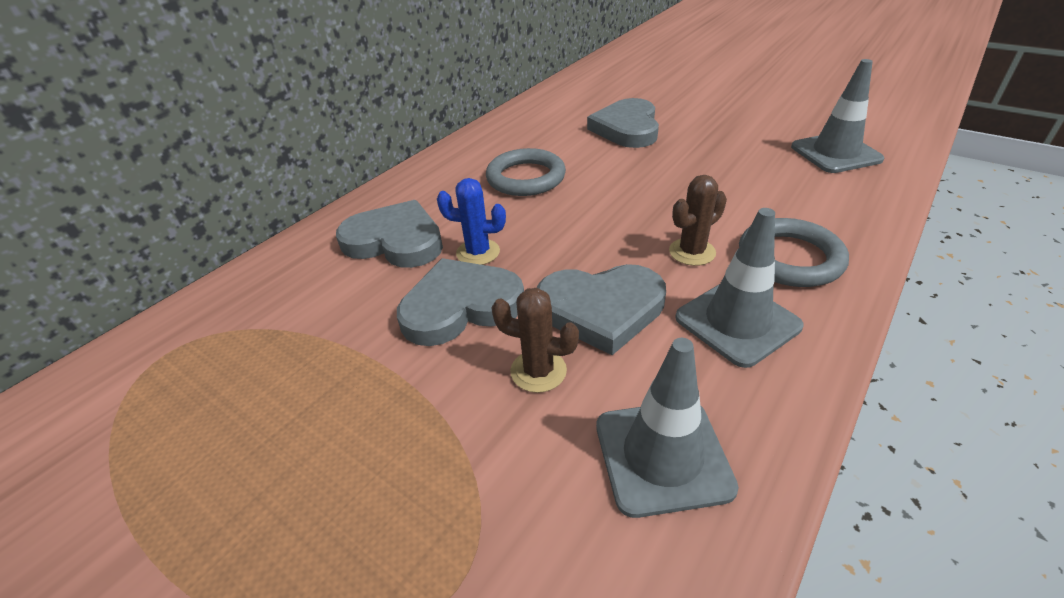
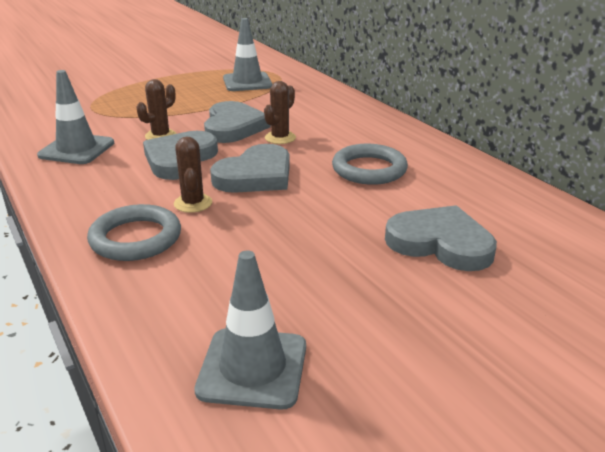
camera: 110 degrees right, 10 degrees down
(395, 241) = (321, 119): grey heart -> grey heart (256, 175)
(478, 252) = (280, 138): blue cactus -> brown cactus
(737, 322) = (114, 194): grey traffic cone -> grey traffic cone (247, 82)

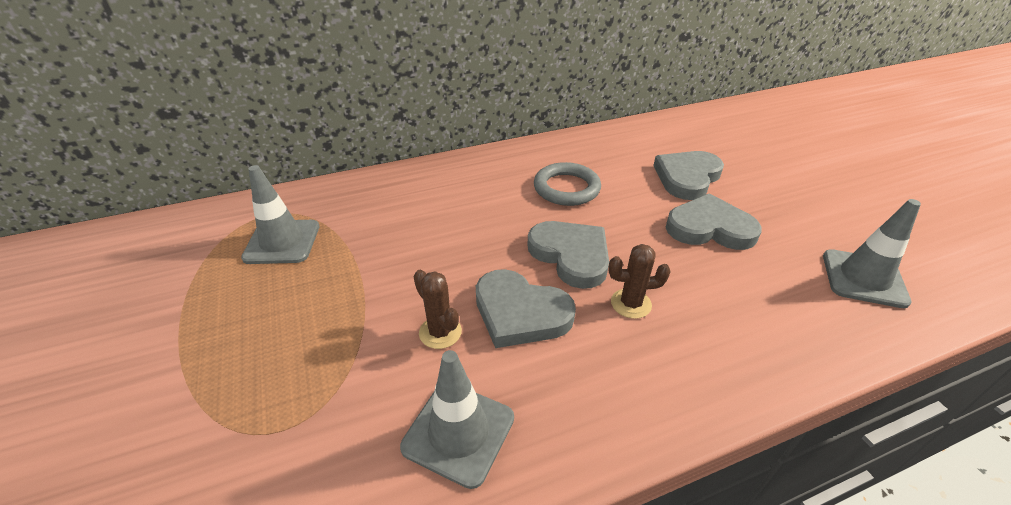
camera: 80 degrees left, 10 degrees up
(136, 238) = (707, 349): grey ring -> none
(233, 127) = (436, 264): grey heart -> grey heart (709, 228)
(280, 138) = (481, 231): brown cactus -> none

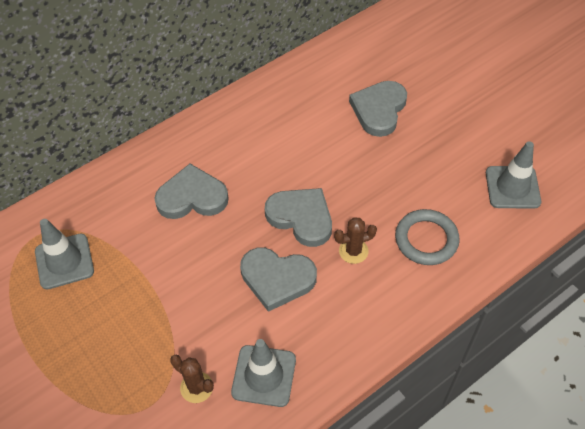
camera: 15 degrees left, 15 degrees up
(440, 332) = (225, 309): brown cactus -> brown cactus (196, 387)
(566, 188) = (281, 146): grey ring -> grey ring (426, 239)
(709, 228) = (402, 164): grey heart -> grey heart (192, 197)

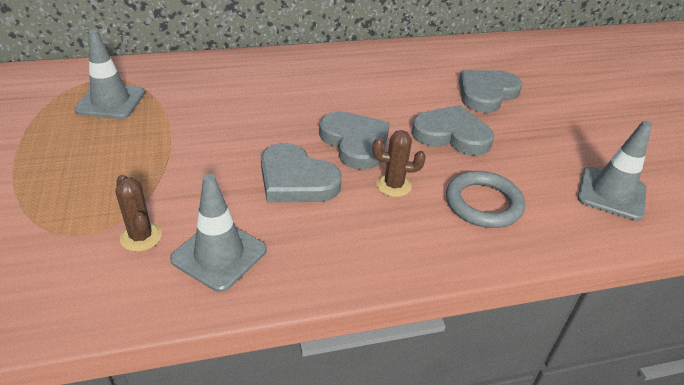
camera: 20 degrees right, 15 degrees down
(192, 197) = (261, 97): grey heart -> grey heart (452, 134)

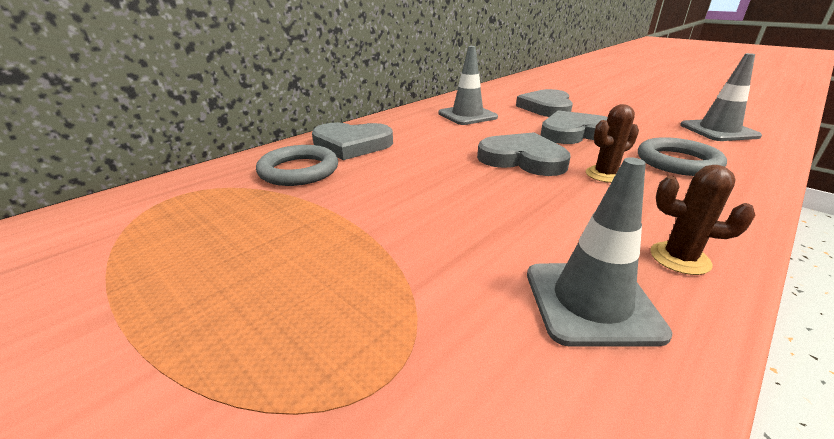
camera: 30 degrees left, 10 degrees down
(110, 102) = (216, 212): grey traffic cone -> grey traffic cone (467, 115)
(141, 237) = (475, 335): brown cactus -> brown cactus (679, 258)
(189, 86) = (299, 170): none -> grey ring
(296, 180) = (529, 201): grey heart -> grey heart (352, 145)

